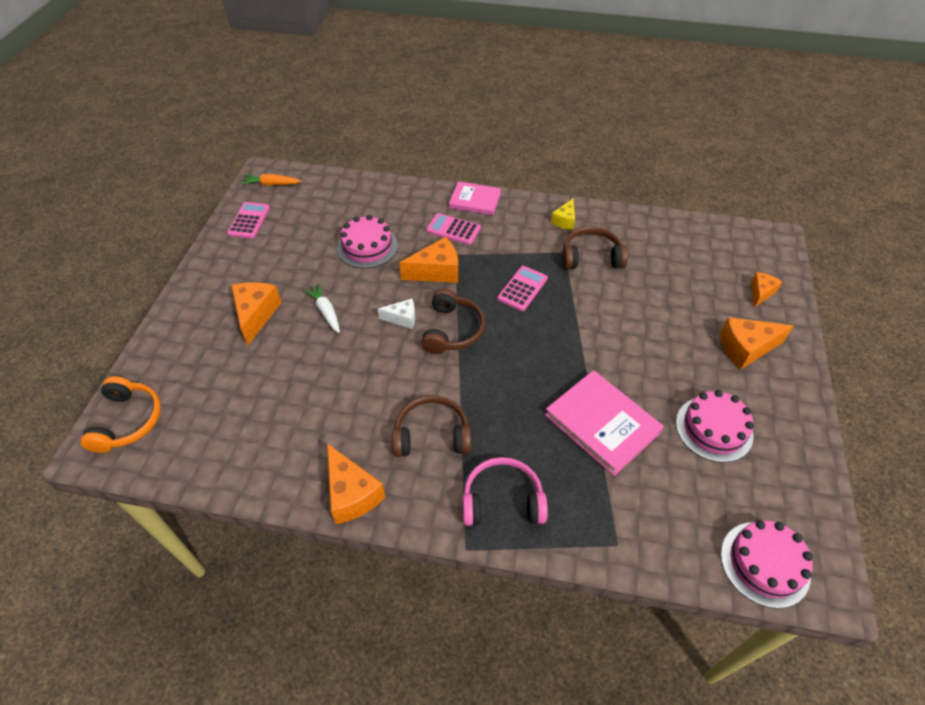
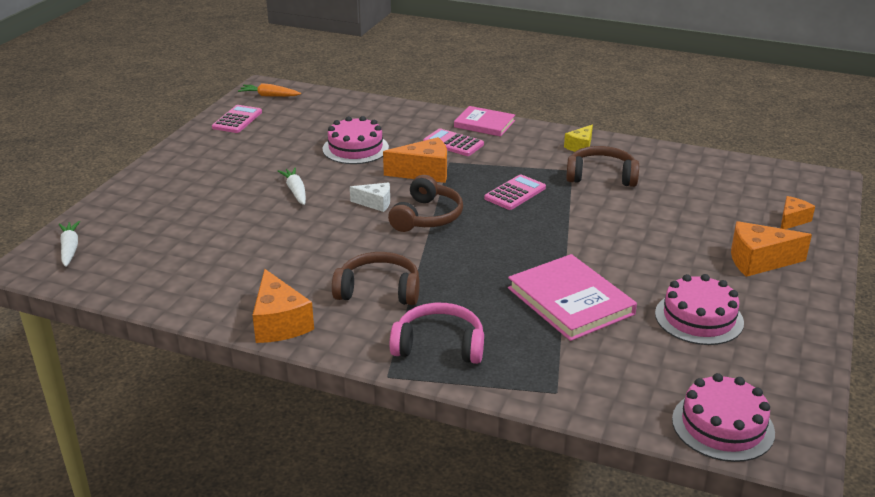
camera: 10 degrees right, 20 degrees down
(128, 421) = (70, 249): orange headphones -> white carrot
(256, 315) = (222, 187): orange cheese -> none

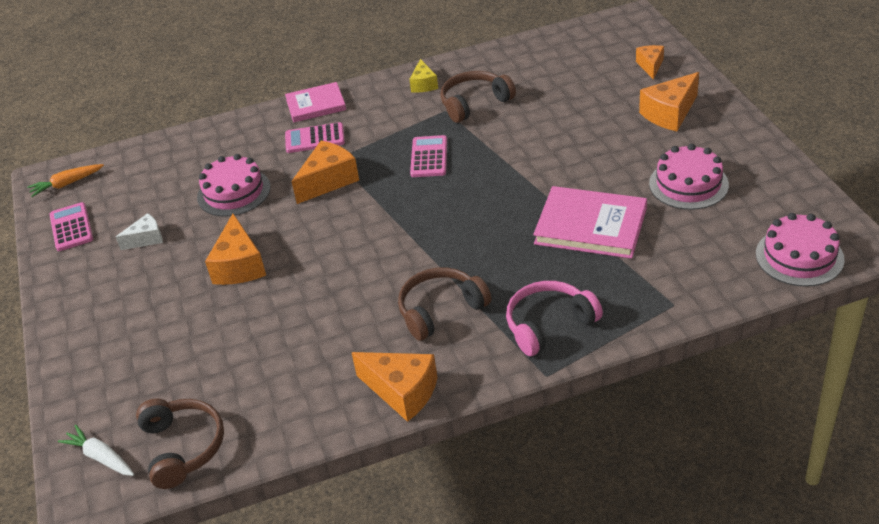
camera: 35 degrees left, 10 degrees up
(295, 191) = (239, 266): white carrot -> orange cheese
(375, 203) = (327, 234): white cheese -> white cheese (146, 239)
(427, 217) = (388, 221): brown headphones -> brown headphones (183, 447)

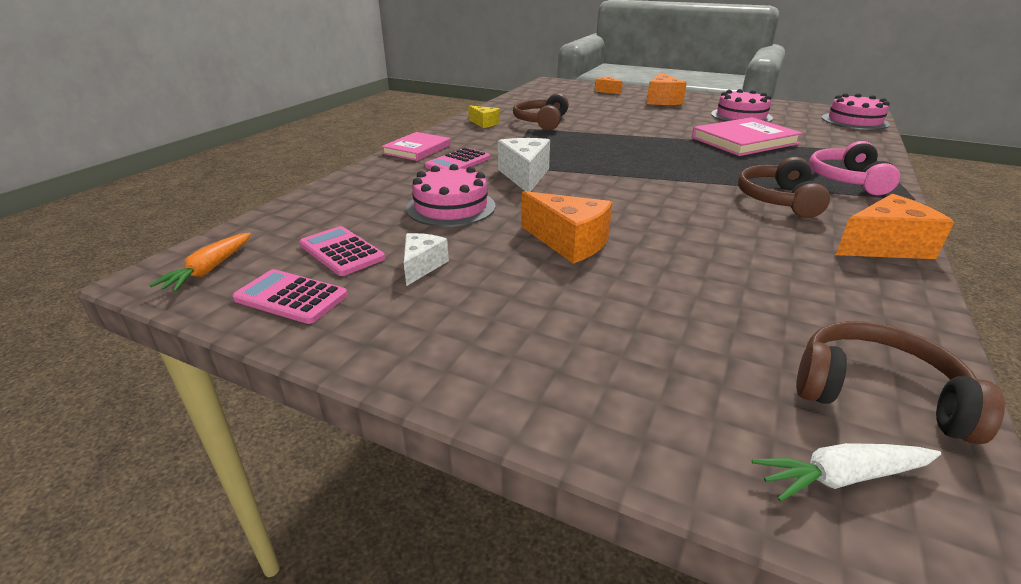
camera: 50 degrees left, 10 degrees down
(328, 181) = (525, 176): orange cheese -> white cheese
(429, 157) = (572, 146): pink calculator -> pink calculator (342, 252)

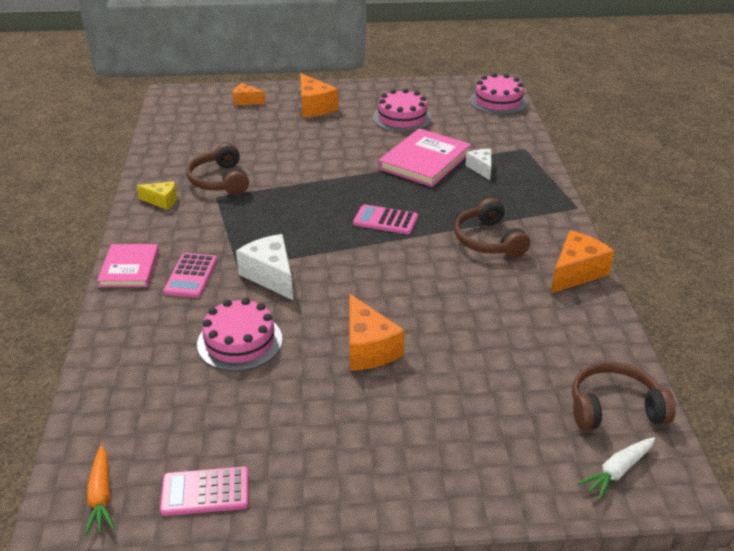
camera: 30 degrees left, 5 degrees up
(342, 252) = (196, 430): pink calculator -> pink calculator (385, 220)
(422, 266) = (277, 418): white cheese -> white cheese (481, 168)
(569, 242) = (368, 348): orange cheese -> orange cheese turned 60 degrees clockwise
(846, 180) = (525, 197): pink headphones -> none

